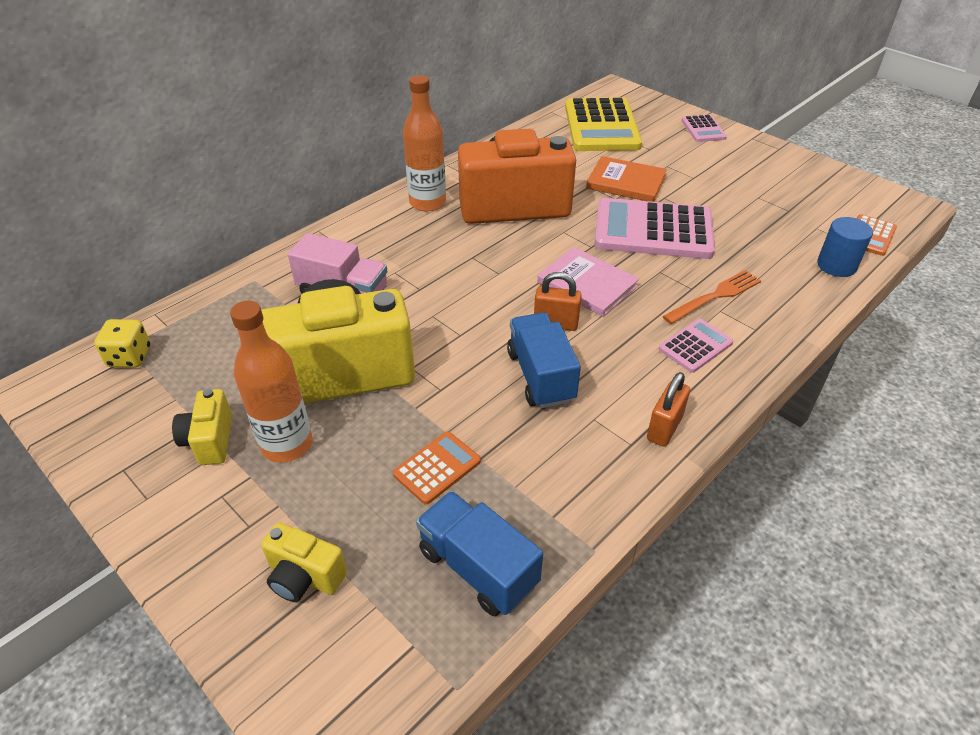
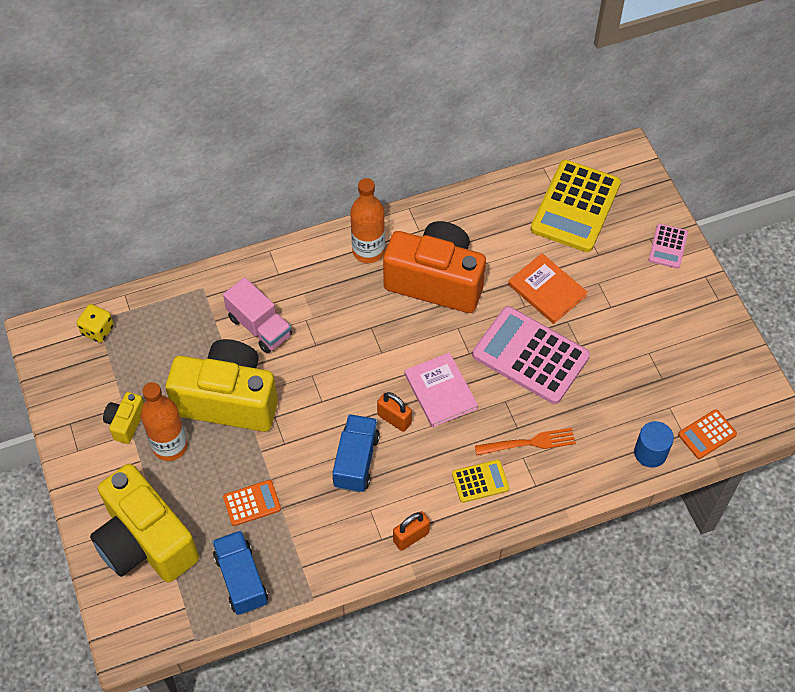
camera: 25 degrees right, 15 degrees up
(304, 577) = (145, 542): yellow camera -> yellow camera, size x2.28
(695, 346) = (480, 481): pink calculator -> yellow calculator

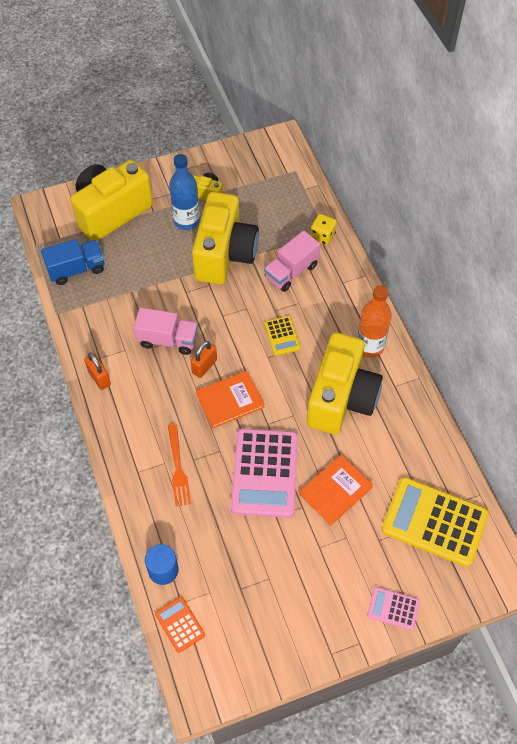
camera: 90 degrees right, 0 degrees up
(98, 330) = (286, 171): yellow dice -> yellow dice (322, 236)
(170, 446) = (186, 221): orange bottle -> blue bottle
(252, 503) = (136, 273): orange calculator -> none
(356, 461) = (168, 340): blue truck -> pink truck
(436, 281) = (341, 398): orange camera -> yellow camera
(440, 391) = (230, 400): pink book -> orange book
(480, 481) = (144, 429): yellow calculator -> yellow calculator (282, 336)
(530, 356) = (265, 473): pink calculator -> pink calculator turned 150 degrees clockwise

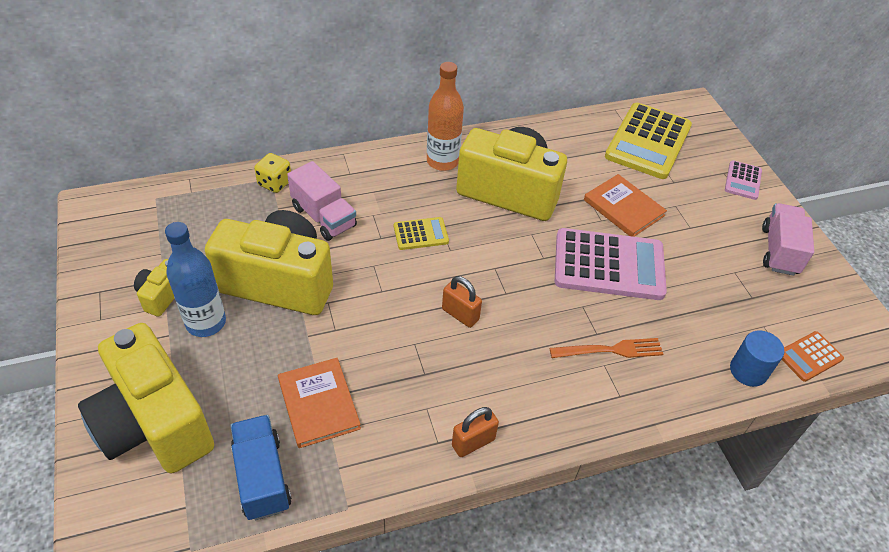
camera: 90 degrees left, 10 degrees down
(168, 340) = (414, 354): pink truck -> pink truck (779, 251)
(230, 400) = (512, 291): orange book -> orange book (319, 404)

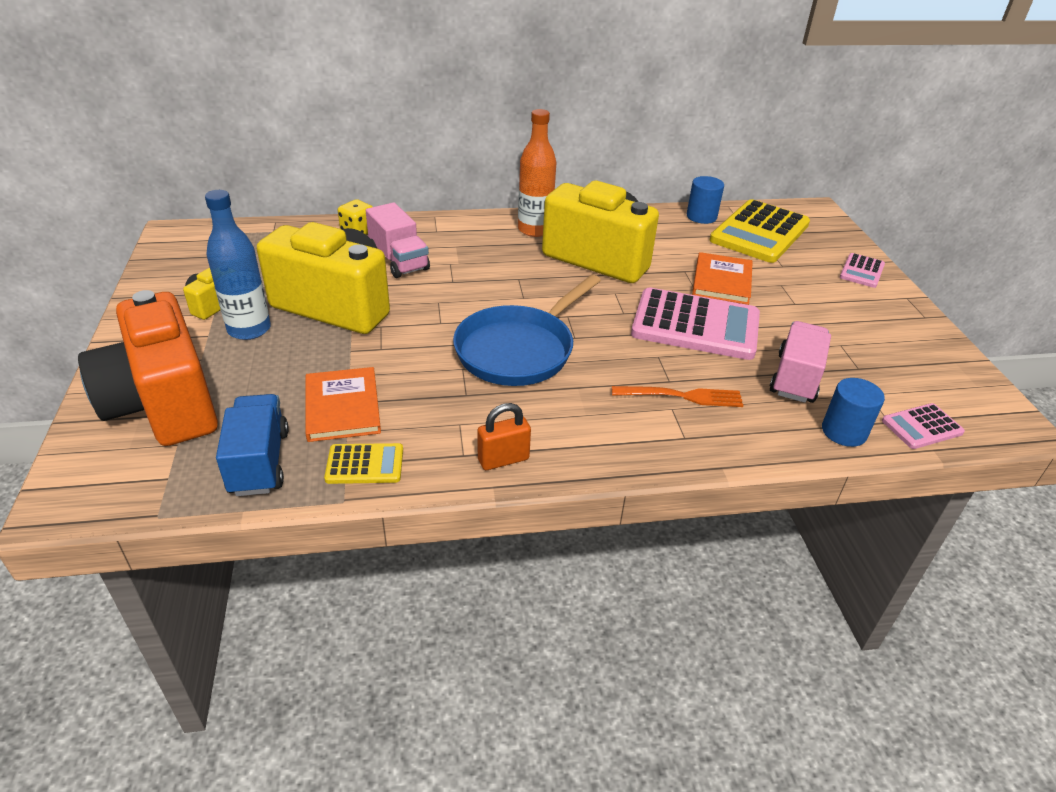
camera: 10 degrees right, 10 degrees down
(154, 424) = (164, 404): yellow camera -> orange camera
(421, 234) = (495, 282): yellow calculator -> yellow calculator (365, 464)
(460, 314) = (519, 349): orange padlock -> blue pan
(593, 126) = (701, 216): none -> blue cylinder
(623, 208) = (722, 281): orange book -> orange book turned 45 degrees clockwise
(779, 251) = (896, 332): pink truck -> pink truck (795, 378)
(809, 356) = (922, 427): orange calculator -> pink calculator

